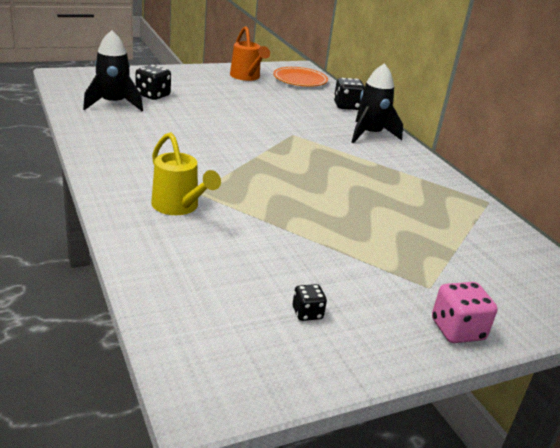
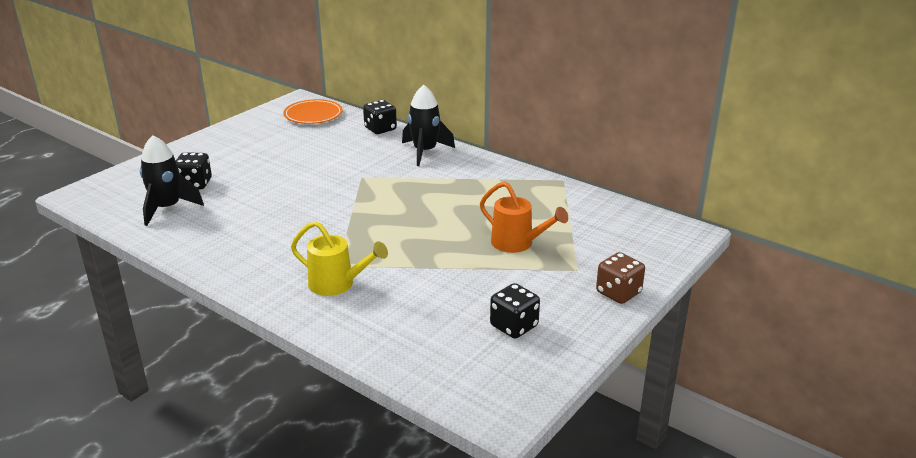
camera: 25 degrees left, 0 degrees up
(246, 77) = (261, 130): orange watering can -> orange watering can (517, 243)
(307, 313) = (514, 326): black dice -> black dice, size x1.67
(457, 330) = (618, 293): pink dice -> brown dice

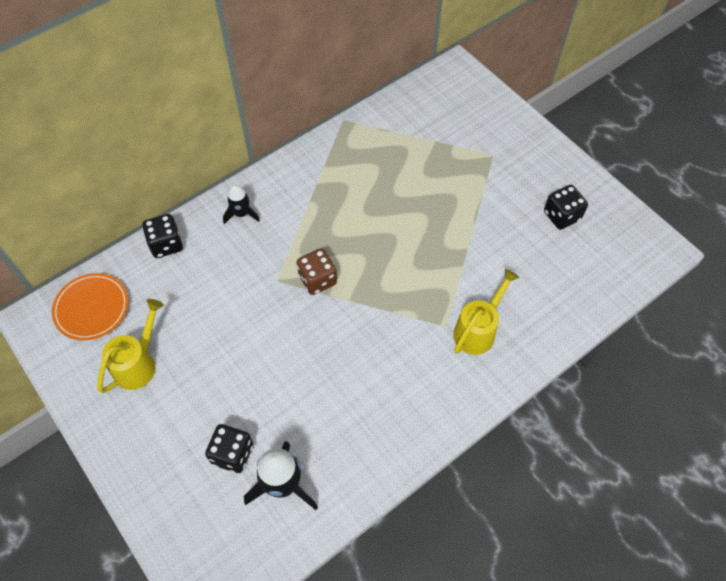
camera: 75 degrees left, 30 degrees up
(269, 138) = (138, 363): none -> yellow watering can
(425, 152) = (241, 214): black rocket -> black rocket, size x0.60
(517, 243) = (444, 182): orange watering can -> none
(618, 293) = (530, 139): brown dice -> brown dice (317, 280)

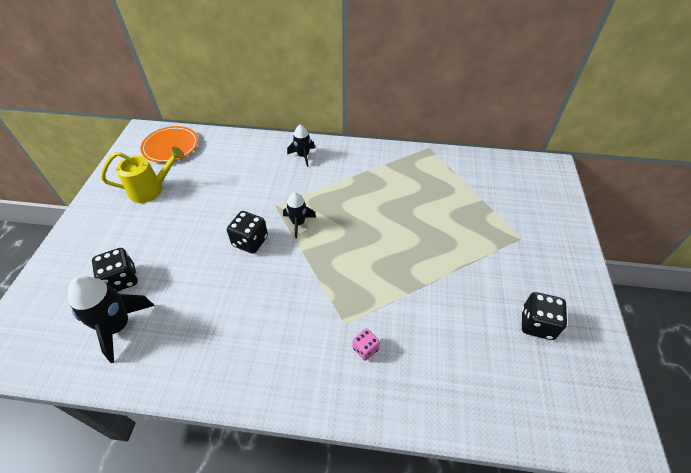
camera: 45 degrees right, 10 degrees down
(166, 244) = (244, 143): black dice -> black dice (250, 241)
(317, 280) = (298, 223): brown dice -> black rocket
(478, 330) = (365, 349): yellow watering can -> pink dice

